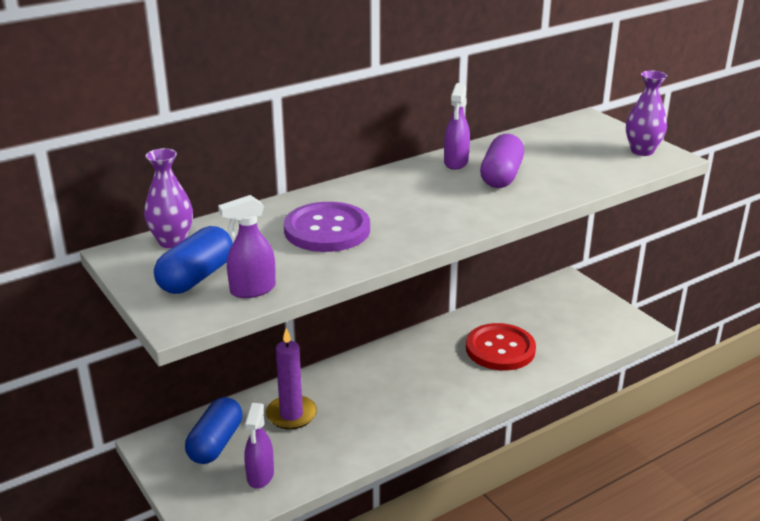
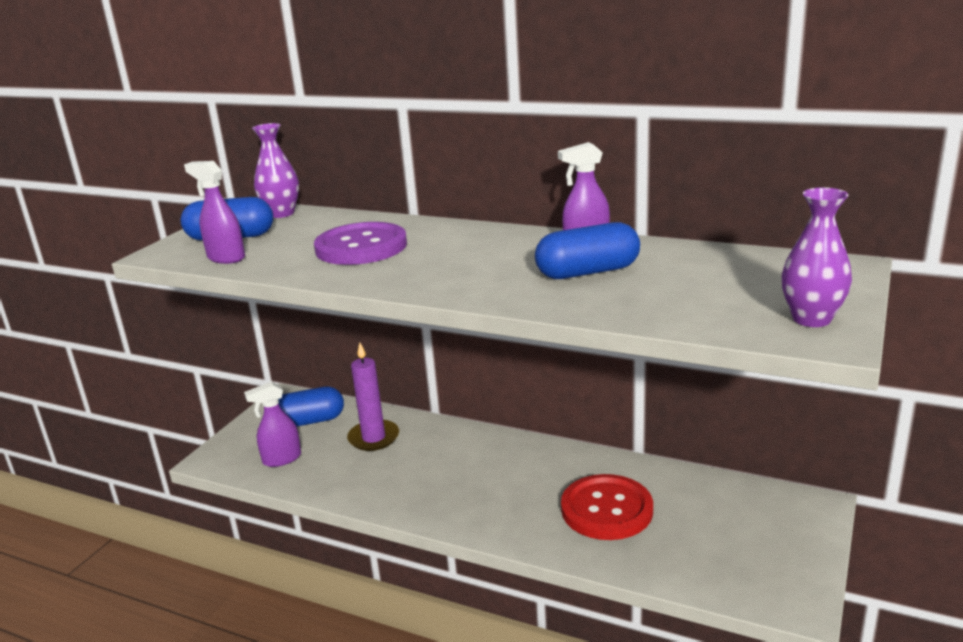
camera: 60 degrees right, 5 degrees down
(501, 176) = (588, 272): purple capsule -> blue capsule

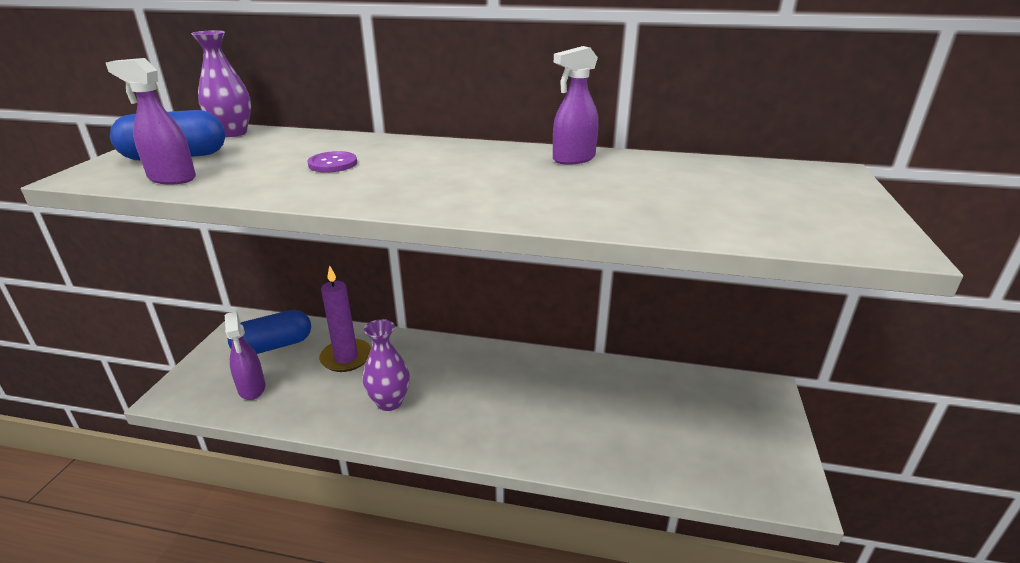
camera: 15 degrees left, 5 degrees up
(281, 459) = (252, 388): purple spray bottle -> purple spray bottle turned 75 degrees counterclockwise
(361, 247) = (333, 164): purple button -> purple button, size x0.48
(588, 272) = (591, 184): blue capsule -> none
(606, 509) = (589, 413): red button -> none
(811, 319) = (849, 223): purple vase -> purple vase (389, 402)

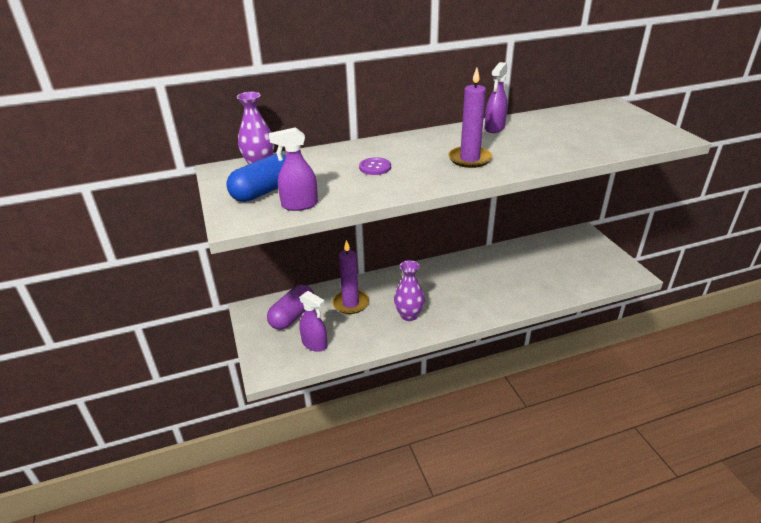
camera: 30 degrees left, 5 degrees up
(274, 346) = (292, 316): blue capsule -> purple capsule
(463, 184) = (469, 159): none -> purple candle

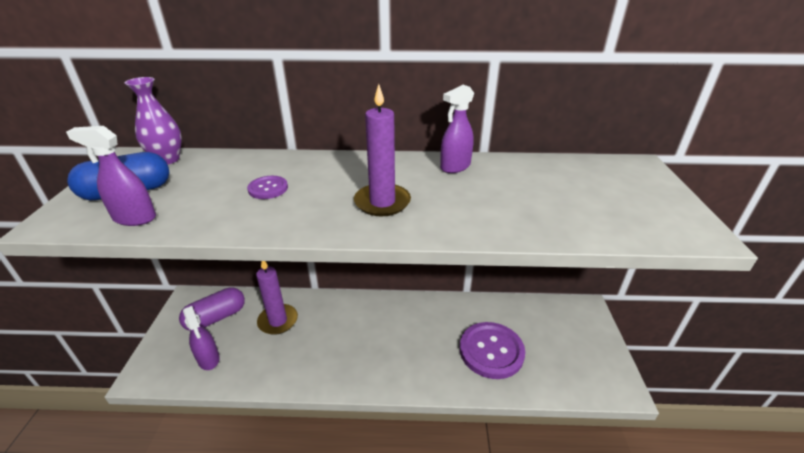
camera: 20 degrees right, 0 degrees up
(409, 315) = (322, 355): purple vase -> none
(534, 277) = (491, 351): none -> purple button

